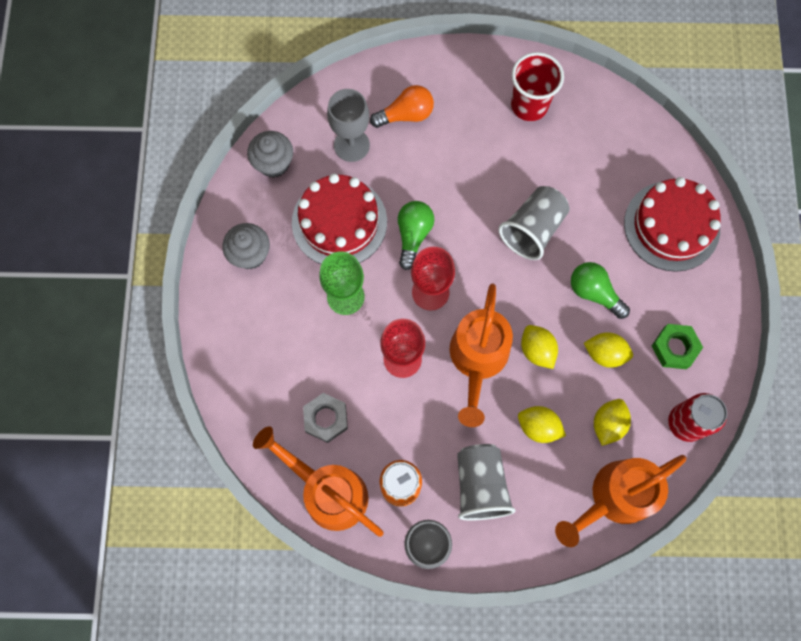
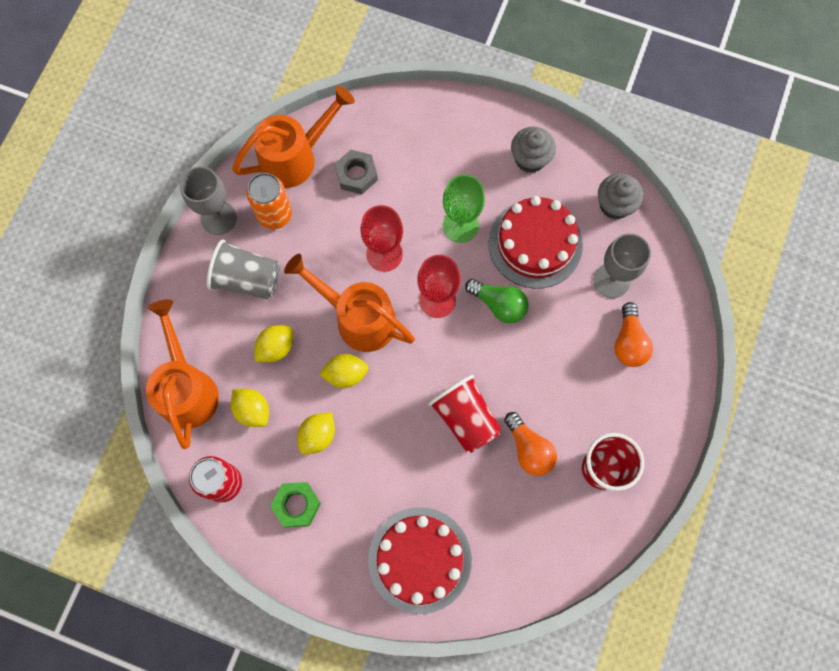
camera: 110 degrees right, 0 degrees up
(532, 230) = (465, 418): grey cup -> red cup
(537, 168) = (529, 449): none -> orange light bulb
(594, 293) = (380, 451): green light bulb -> none

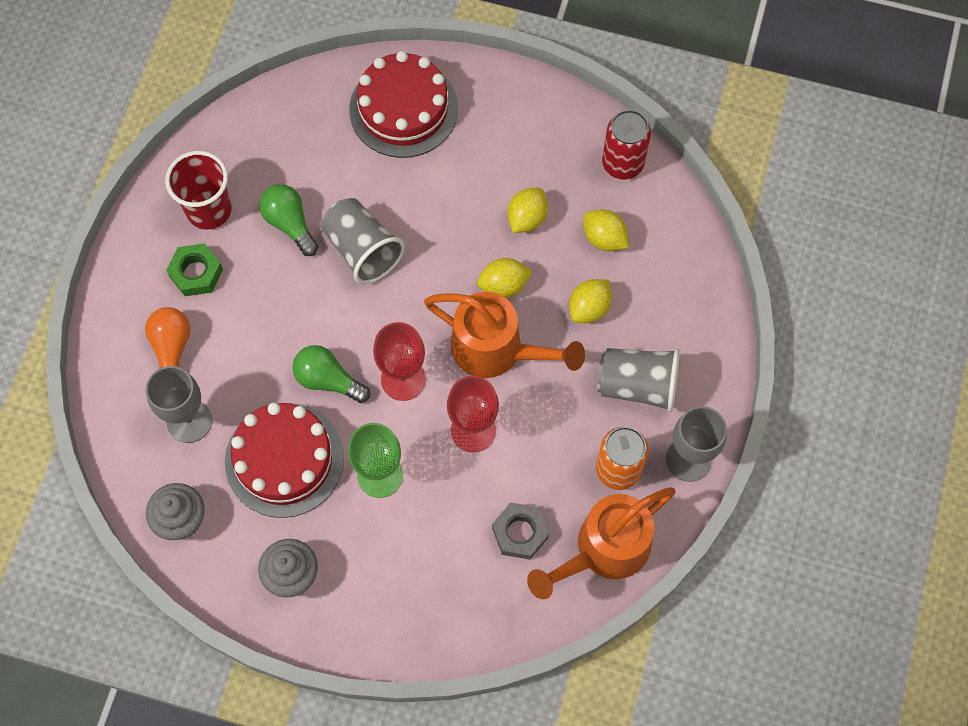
camera: 175 degrees right, 5 degrees down
(187, 388) = (683, 256): orange watering can -> none
(296, 505) = (540, 149): green nut -> green nut (196, 273)
(465, 418) = (362, 250): red cup -> grey cup
(529, 449) = (290, 223): orange light bulb -> green light bulb

